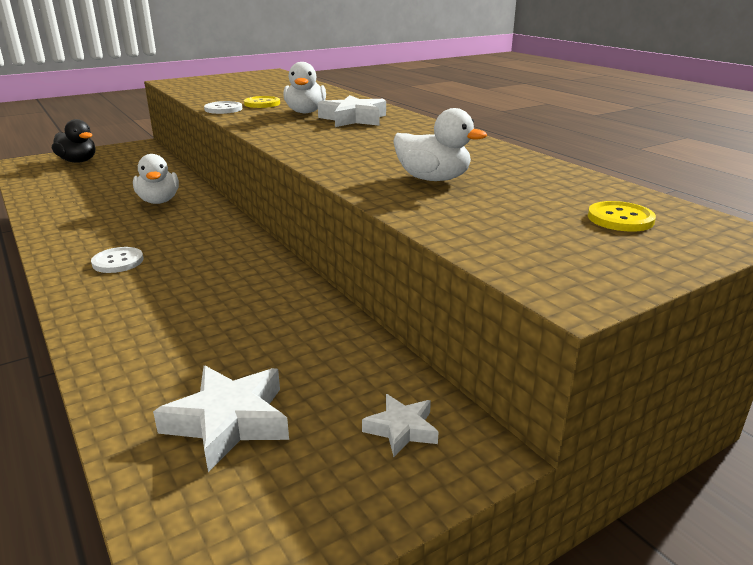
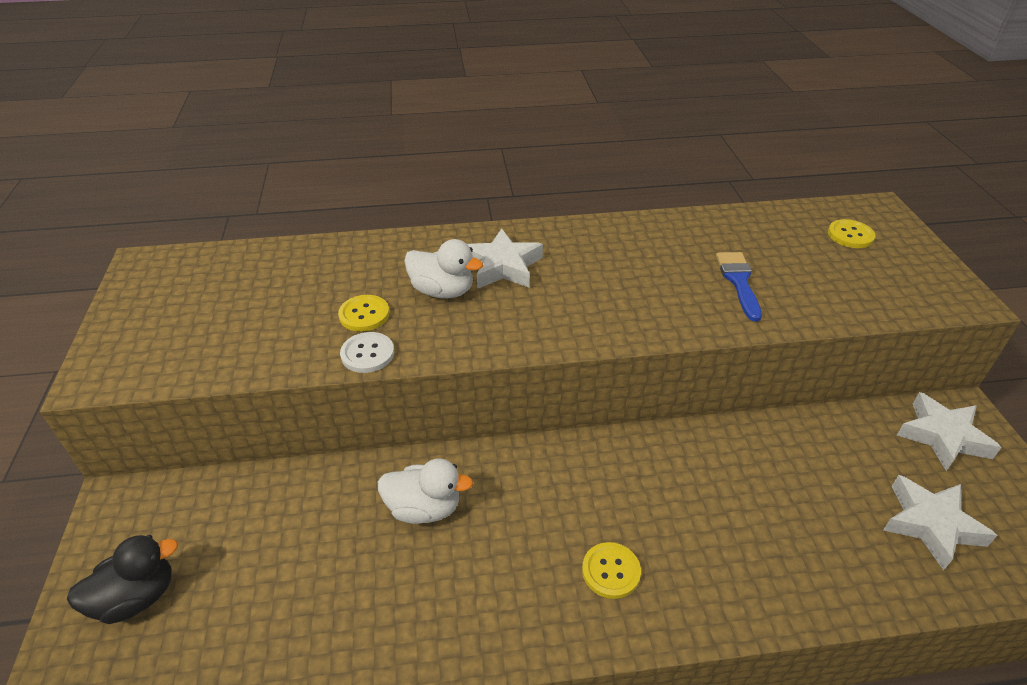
camera: 65 degrees left, 15 degrees up
(118, 262) = (611, 571): white button -> yellow button
(402, 429) = (942, 436): white star -> white star, size x1.74
(433, 179) = (738, 281): white duck -> blue brush

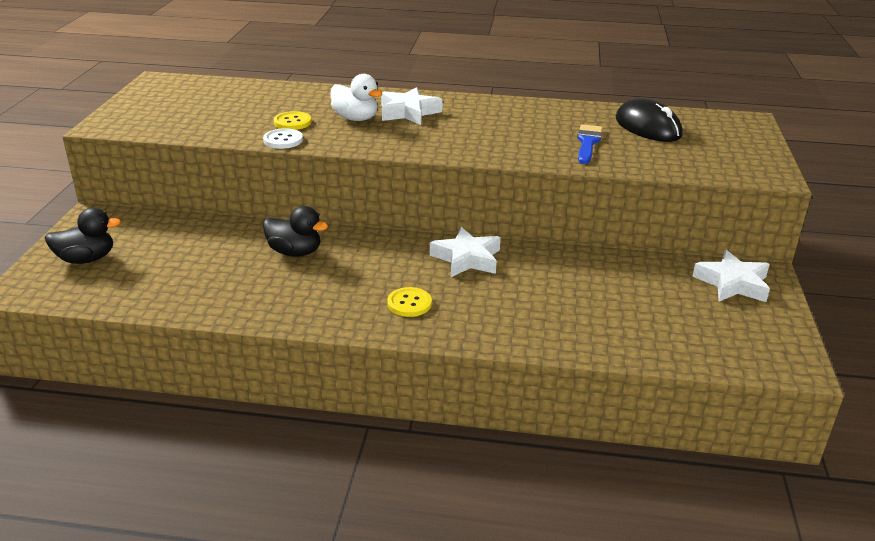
camera: 15 degrees right, 10 degrees down
(424, 508) = (295, 252): white duck -> black duck
(786, 241) = (647, 127): none -> black mouse
(850, 235) = (707, 131): yellow button -> none
(931, 524) = (680, 325): white star -> white star (467, 259)

